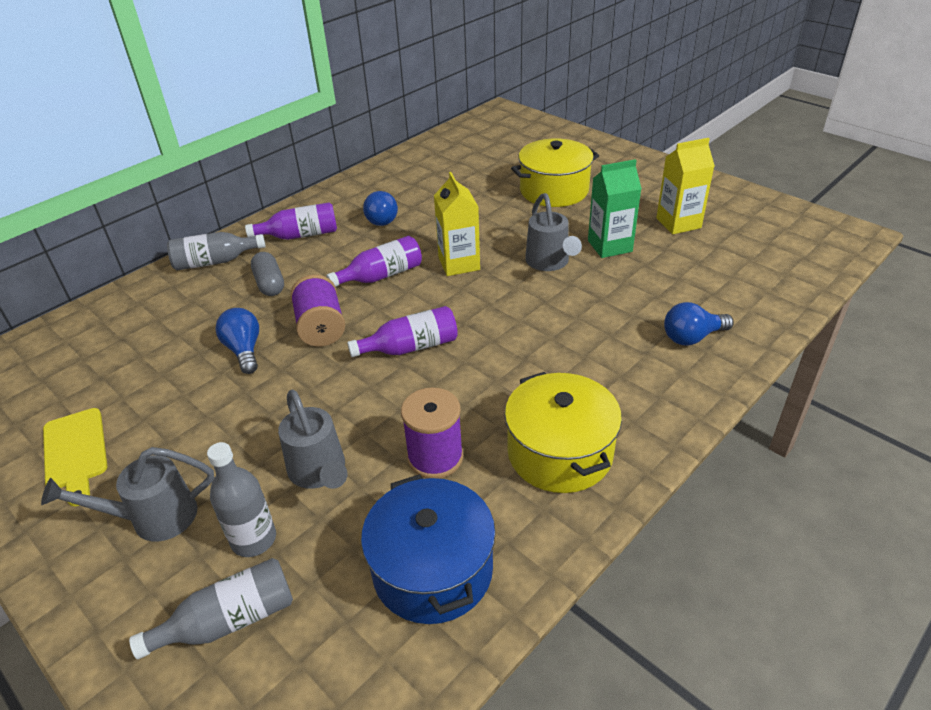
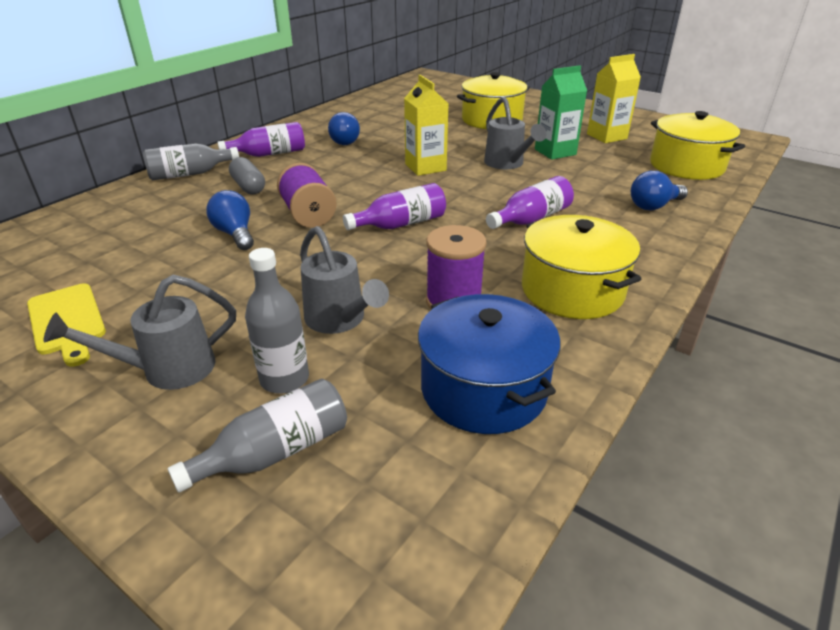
camera: 10 degrees left, 5 degrees down
(381, 276) = (356, 177): purple bottle -> purple bottle (531, 219)
(755, 276) = (686, 166): none -> yellow pot

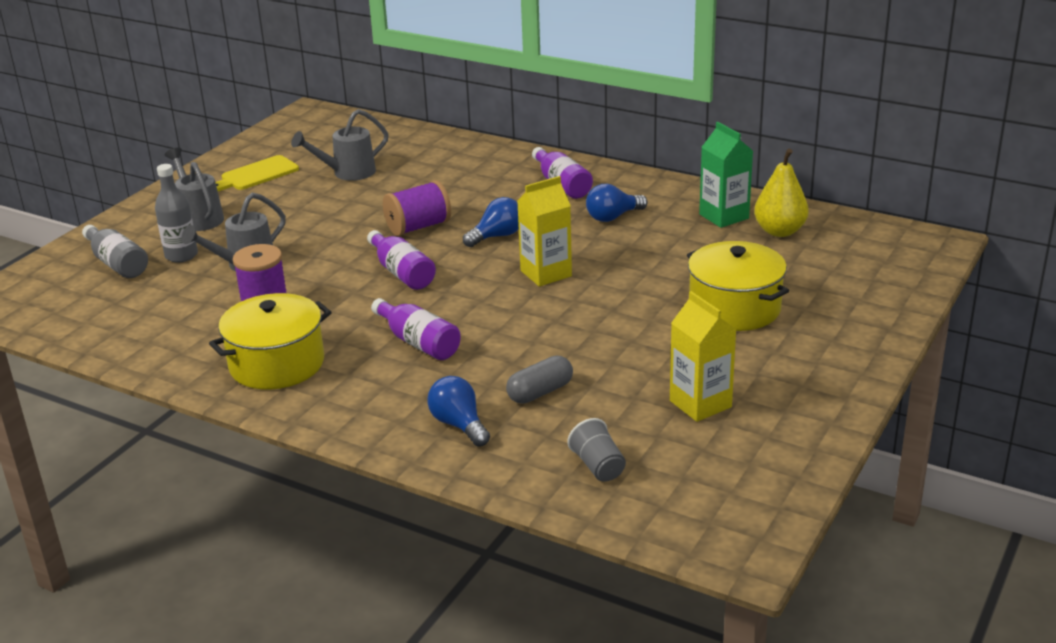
camera: 85 degrees right, 5 degrees down
(189, 174) = (500, 158): grey bottle -> none
(235, 234) = (379, 202): blue light bulb -> blue light bulb (497, 236)
(248, 187) = (476, 190): grey capsule -> grey capsule (540, 392)
(394, 102) = (779, 231): none -> yellow pear
(483, 389) = (155, 326): blue pot -> none
(507, 164) = (569, 324): grey watering can -> grey watering can (348, 173)
(555, 152) = (621, 359): green carton -> green carton (724, 216)
(686, 166) = (598, 466): yellow pot -> grey cup

